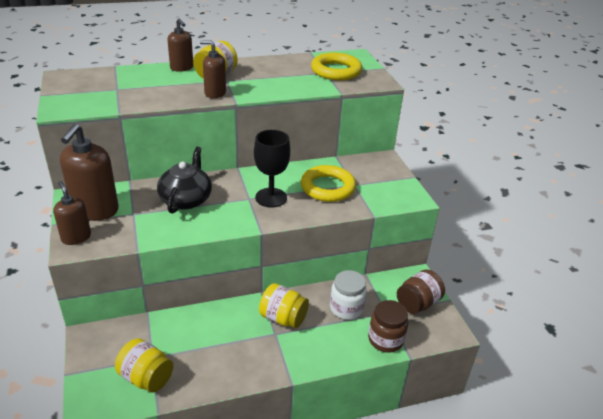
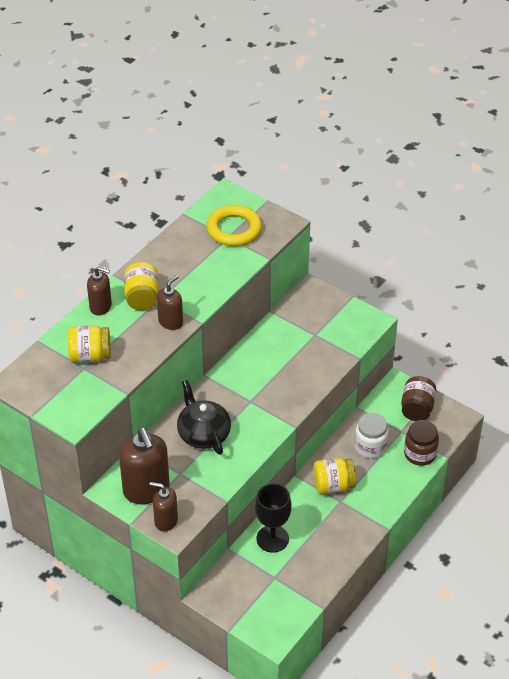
camera: 35 degrees left, 10 degrees up
(146, 377) = (288, 592): yellow jar -> yellow jar (90, 355)
(215, 93) = (171, 322): brown soap dispenser -> brown soap dispenser turned 150 degrees clockwise
(271, 197) = (266, 389): black goblet -> black goblet (272, 539)
(327, 187) = (298, 351): yellow ring -> none

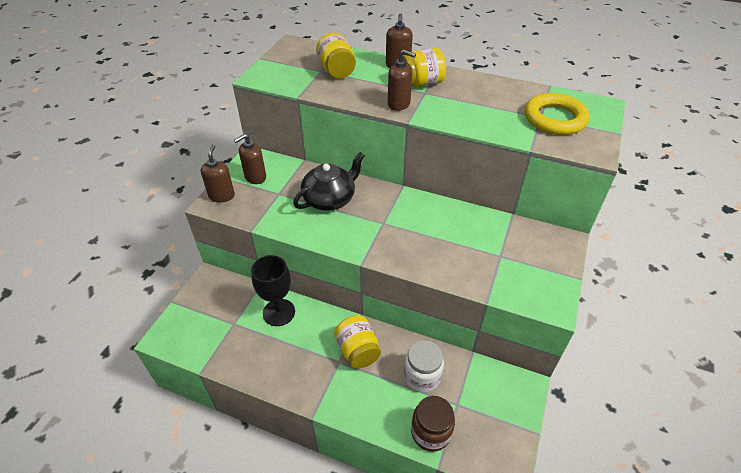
camera: 75 degrees right, 0 degrees up
(146, 490) = (255, 177): brown soap dispenser -> brown soap dispenser, size x0.58
(417, 409) = (498, 416): brown jar -> none

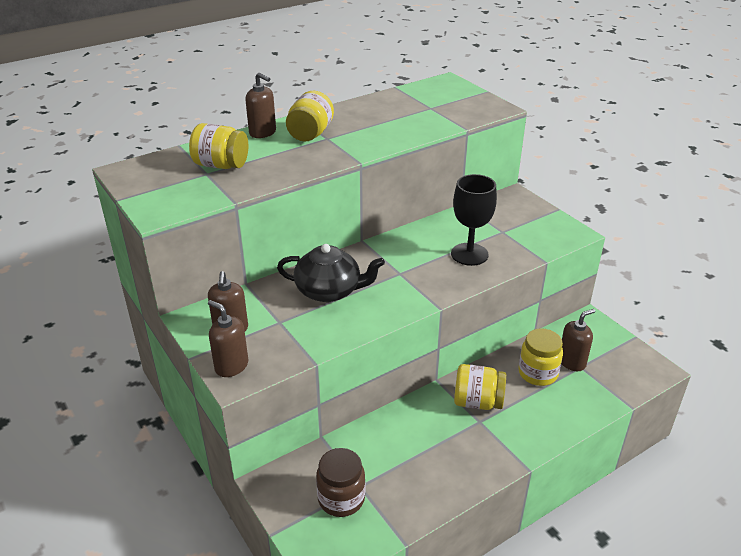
camera: 55 degrees left, 10 degrees down
(279, 312) = (378, 440): black goblet -> black goblet (469, 254)
(330, 199) = (329, 291): black teapot -> black teapot turned 105 degrees clockwise
(399, 104) = (327, 156): brown soap dispenser -> brown soap dispenser (572, 362)
(422, 376) = (538, 373): white jar -> yellow jar
(430, 432) = (597, 396): brown jar -> brown jar (341, 499)
(555, 119) = (440, 104): yellow ring -> none

